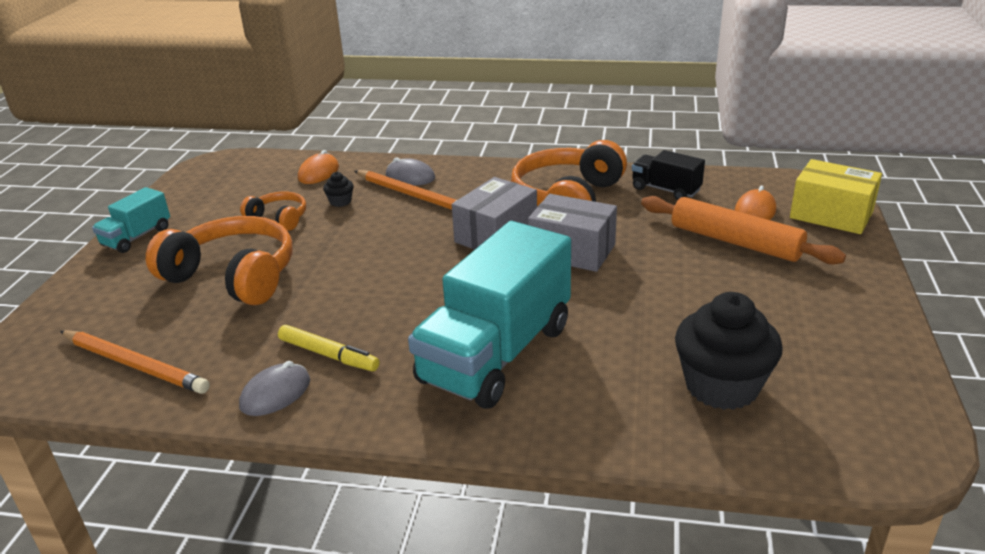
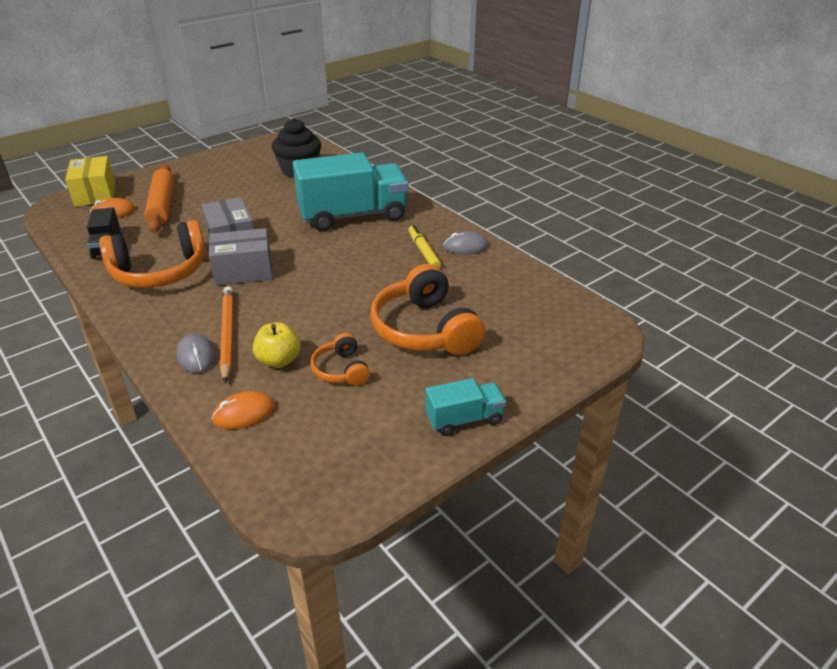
camera: 140 degrees left, 5 degrees up
(134, 365) = (526, 296): orange pencil -> none
(340, 201) = (279, 360): black cupcake -> yellow apple

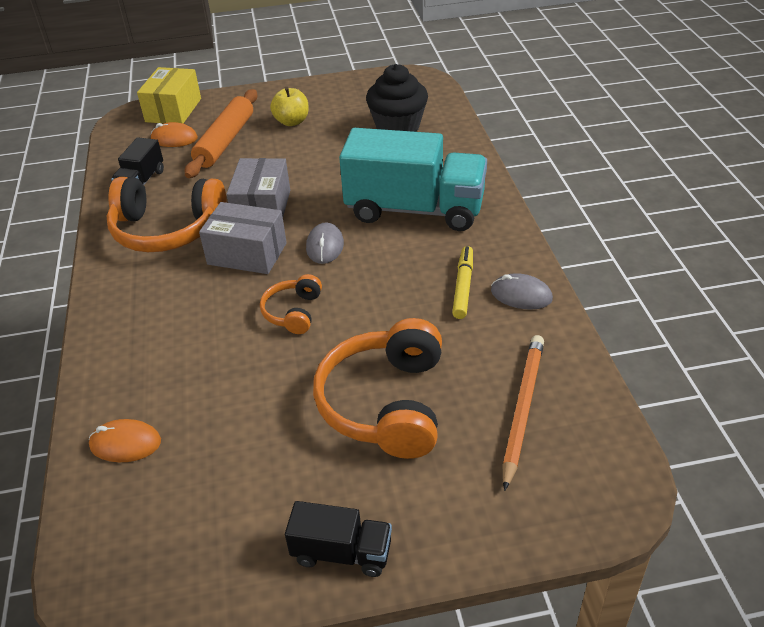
camera: 30 degrees right, 5 degrees up
(196, 356) = (130, 351): grey mouse -> grey mouse (325, 246)
(227, 334) = (177, 334): orange pencil -> orange pencil (523, 409)
(279, 360) = (203, 387): yellow apple -> yellow apple (292, 121)
(341, 370) = (256, 425): orange headphones -> orange headphones (293, 312)
(464, 419) = (342, 552): turquoise truck -> black truck

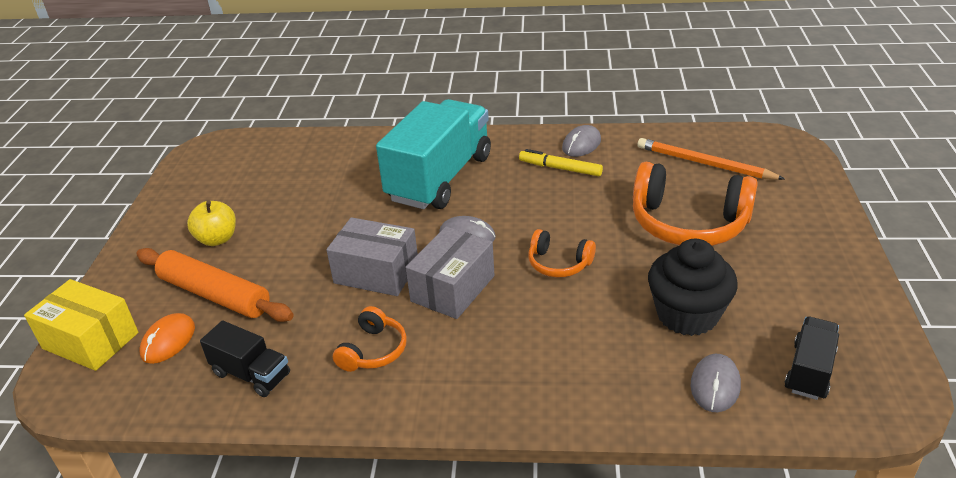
camera: 75 degrees left, 5 degrees down
(125, 443) = (715, 385): orange mouse -> grey mouse
(167, 230) = (373, 351): orange headphones -> orange headphones, size x0.51
(342, 552) = (837, 260): black truck -> black truck (809, 371)
(398, 127) = (292, 170): black cupcake -> black cupcake (687, 315)

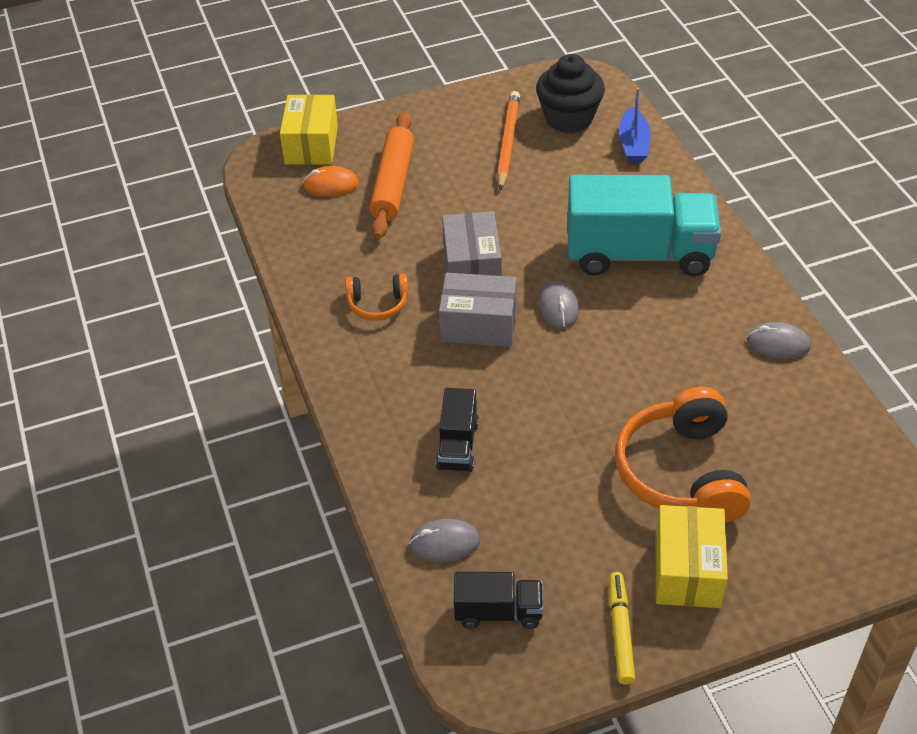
camera: 65 degrees right, 10 degrees up
(217, 239) = (460, 150): yellow apple -> none
(251, 374) = (319, 246): black truck -> black truck (457, 445)
(314, 146) = (633, 144): none -> blue boat
(559, 264) = (554, 387): orange headphones -> none
(560, 168) = (717, 340): yellow marker -> yellow marker (620, 631)
(687, 315) = (531, 503): black cupcake -> black cupcake (569, 118)
(705, 163) = (812, 463): orange pencil -> orange pencil (508, 142)
(790, 249) = (687, 570): none -> yellow box

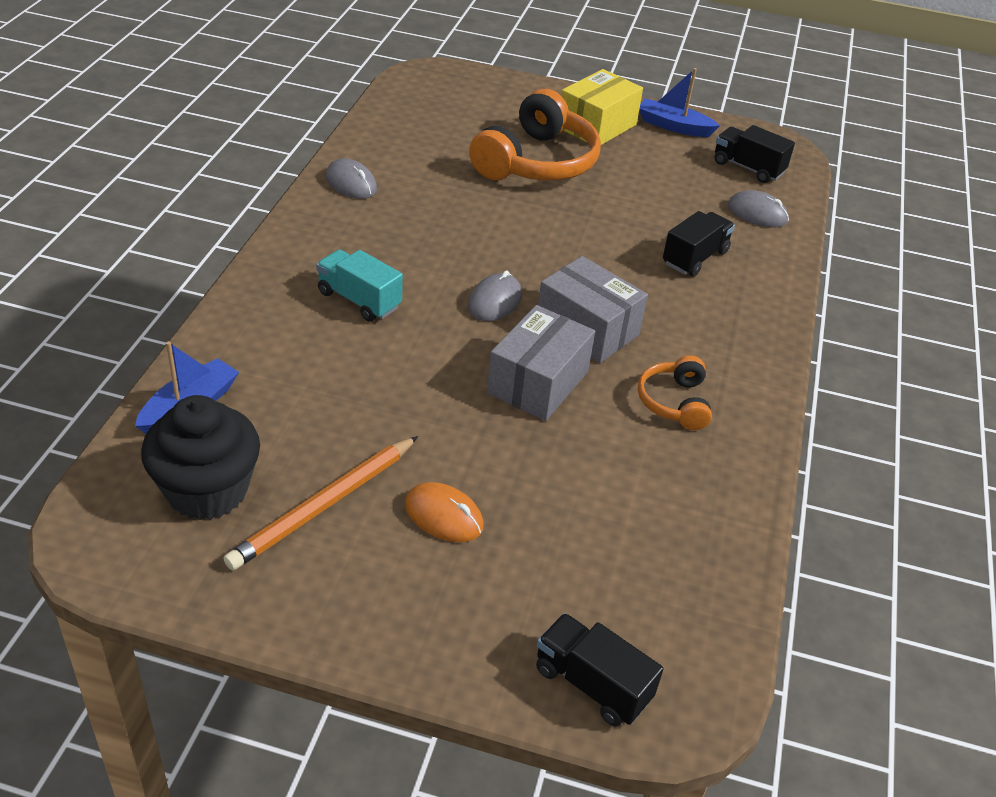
camera: 150 degrees left, 5 degrees down
(311, 145) = (592, 684): yellow box -> black truck
(331, 185) = (615, 590): orange mouse -> orange mouse (443, 516)
(377, 304) = (674, 402): orange headphones -> orange headphones turned 120 degrees counterclockwise
(393, 183) = (530, 538): orange rolling pin -> none
(620, 631) = (673, 126): yellow marker -> blue boat
(639, 254) = (359, 300): turquoise truck -> turquoise truck, size x0.48

